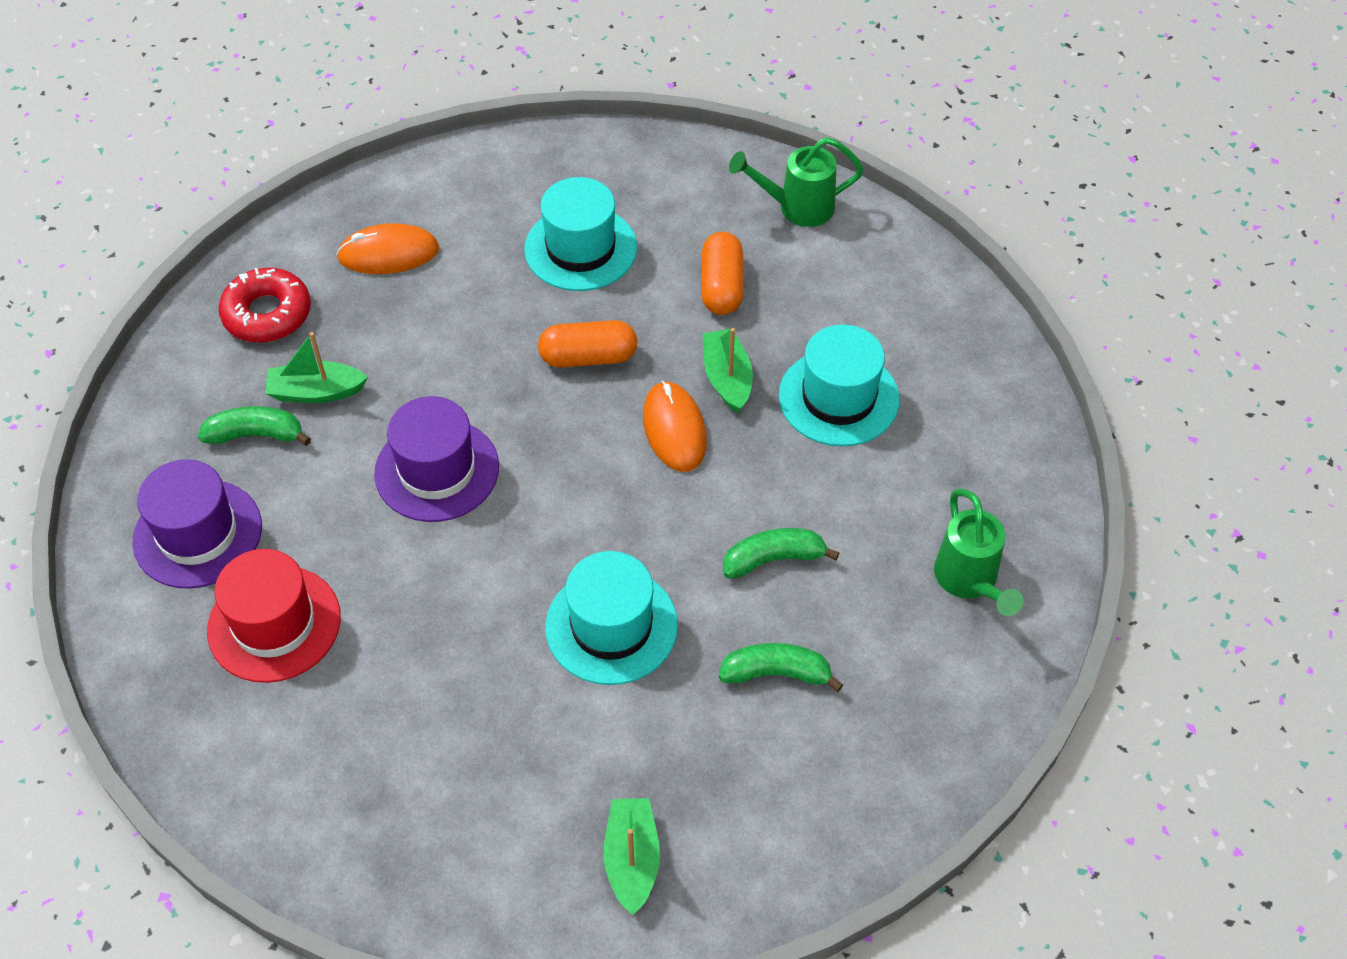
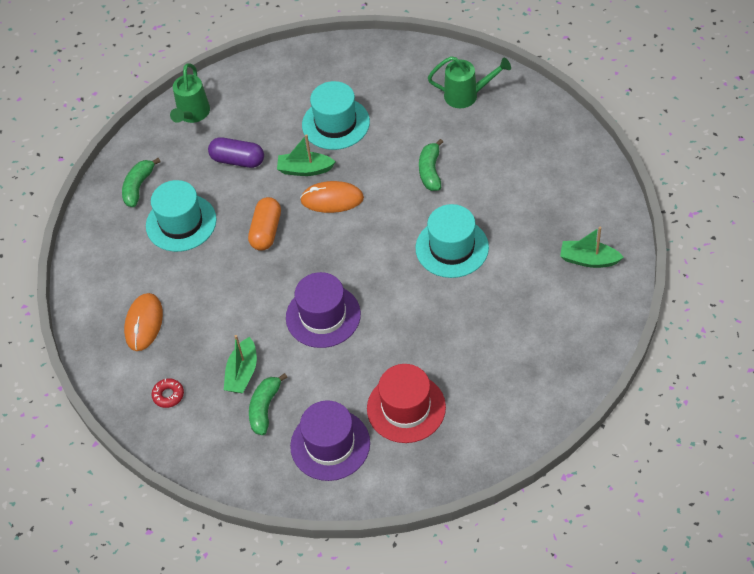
camera: 70 degrees left, 0 degrees up
(267, 314) = (168, 395): red donut -> red donut, size x0.54
(721, 286) = (237, 160): orange capsule -> purple capsule
(776, 673) = (499, 183): green banana -> green banana (138, 187)

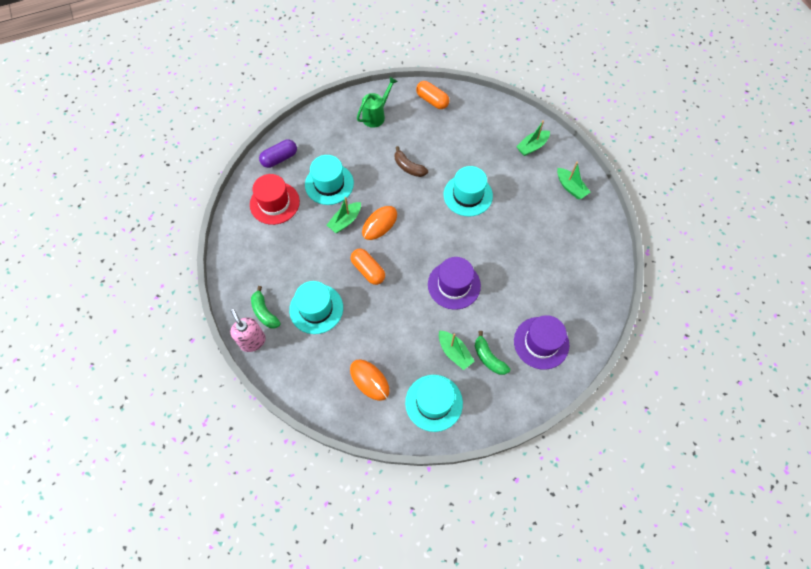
camera: 55 degrees left, 10 degrees up
(100, 202) = (253, 341): none -> pink soap dispenser
(168, 395) = (434, 402): red donut -> turquoise hat
(192, 115) = (242, 246): green watering can -> none
(237, 160) = (302, 248): purple capsule -> purple capsule (279, 158)
(406, 408) = (549, 290): red hat -> red hat (274, 203)
(430, 171) = (408, 167): green banana -> brown banana
(545, 126) = (432, 100): none -> orange capsule
(572, 336) = (570, 187): none -> green boat

